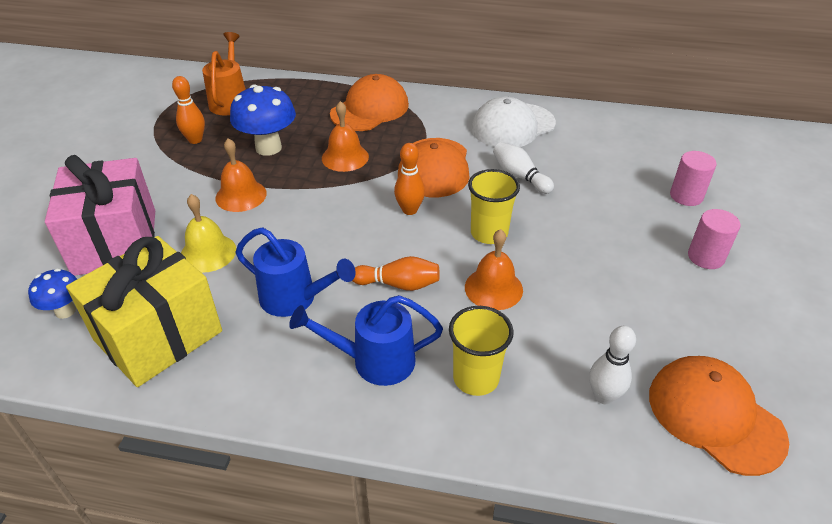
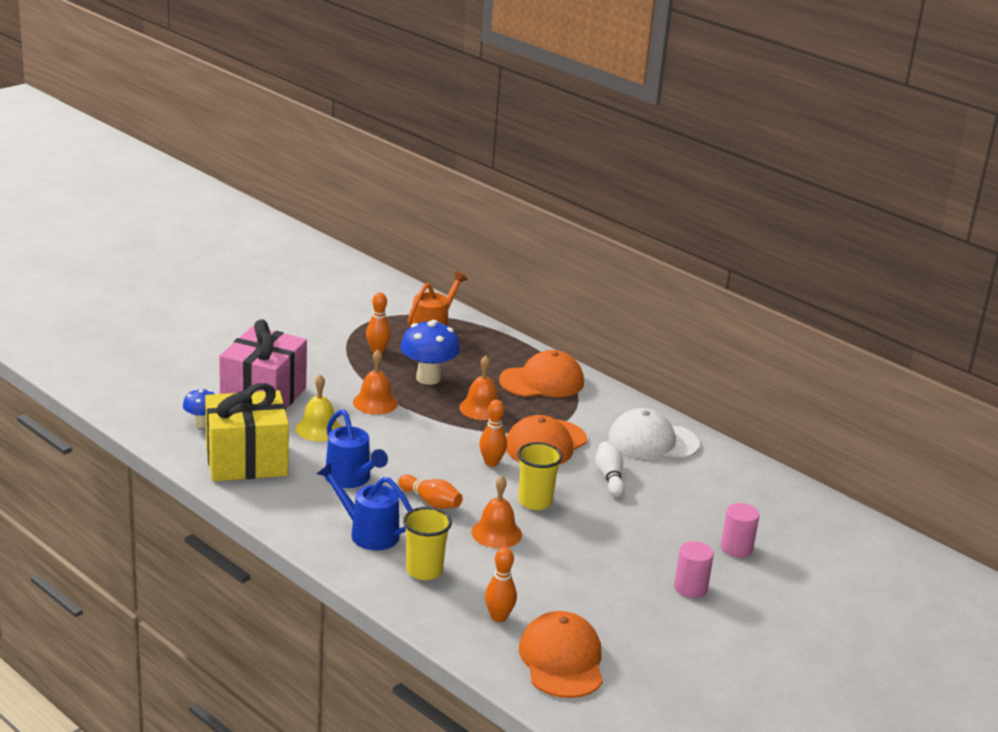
camera: 30 degrees right, 15 degrees down
(603, 396) = (499, 617): white bowling pin -> orange bowling pin

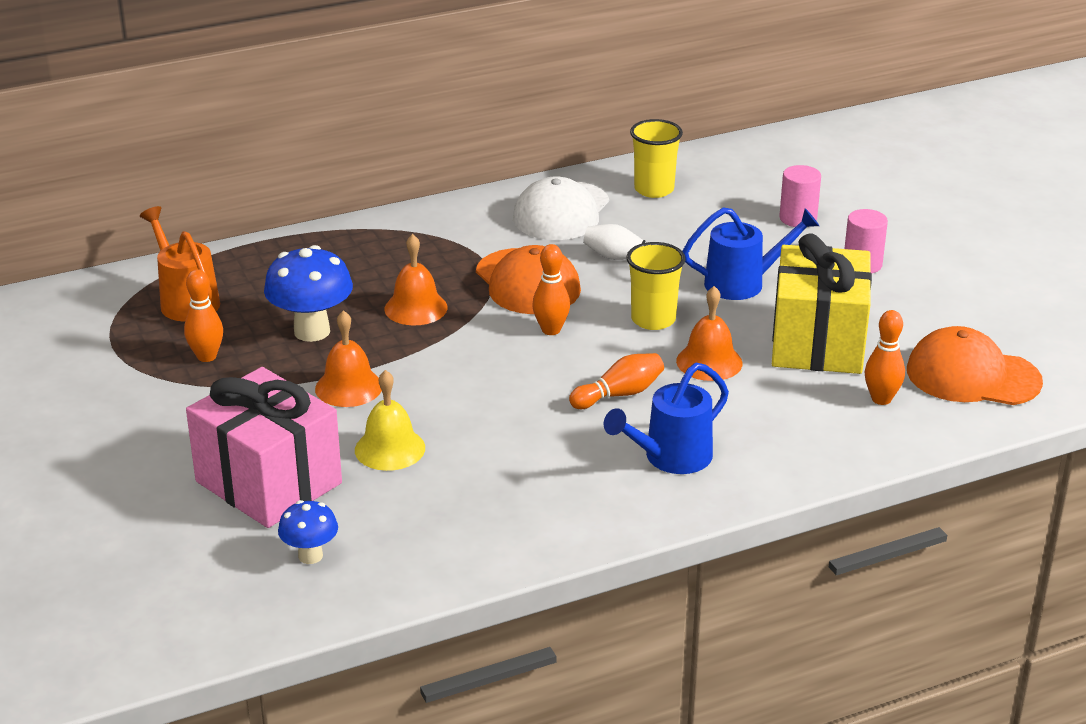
camera: 65 degrees left, 5 degrees up
(246, 461) = (441, 530): yellow gift -> yellow gift (817, 343)
(351, 479) = (536, 446): blue watering can -> blue watering can (743, 283)
(424, 570) = (770, 432): yellow cup -> yellow cup (654, 189)
(542, 381) = (378, 250): orange cap -> none

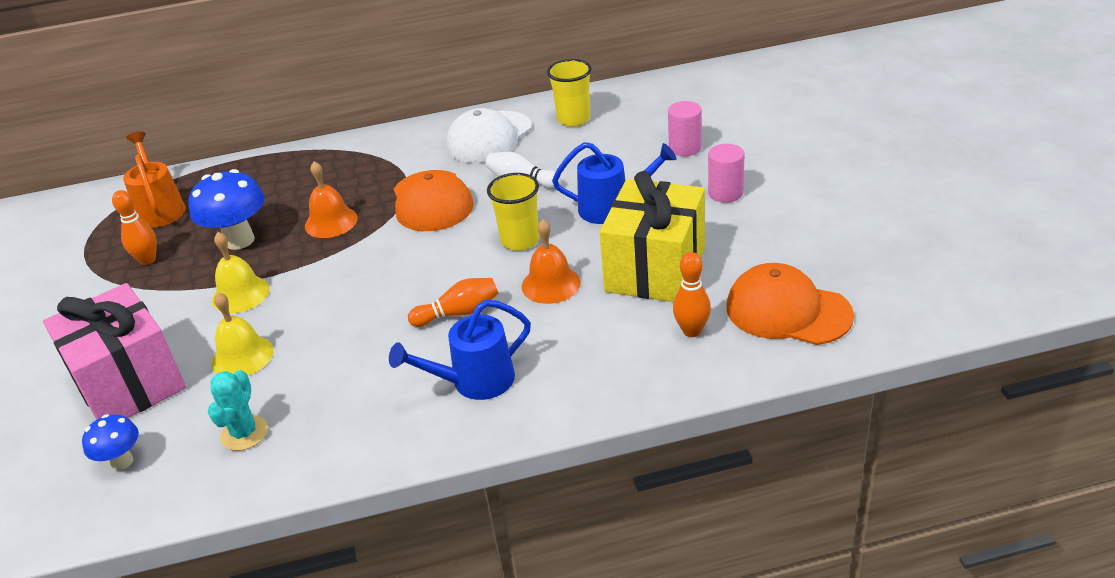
camera: 15 degrees right, 5 degrees up
(348, 387) = (240, 294): orange bell -> yellow bell
(437, 520) = (244, 433): none -> turquoise cactus
(551, 330) = (430, 247): orange bowling pin -> none

